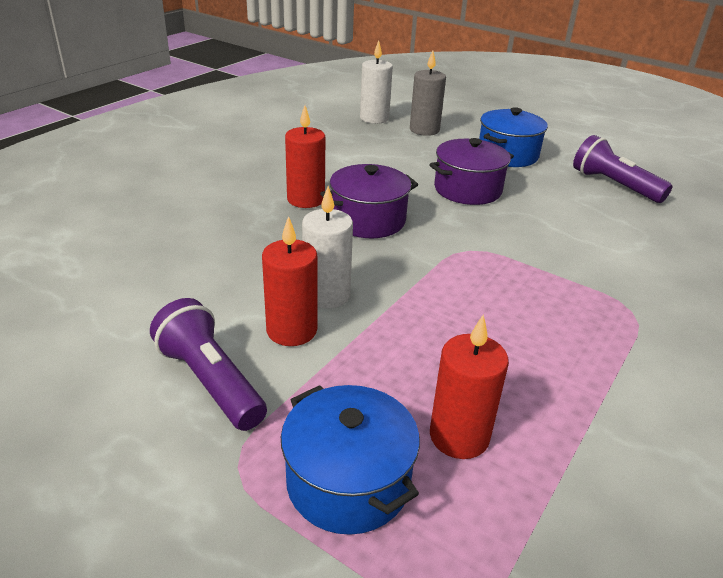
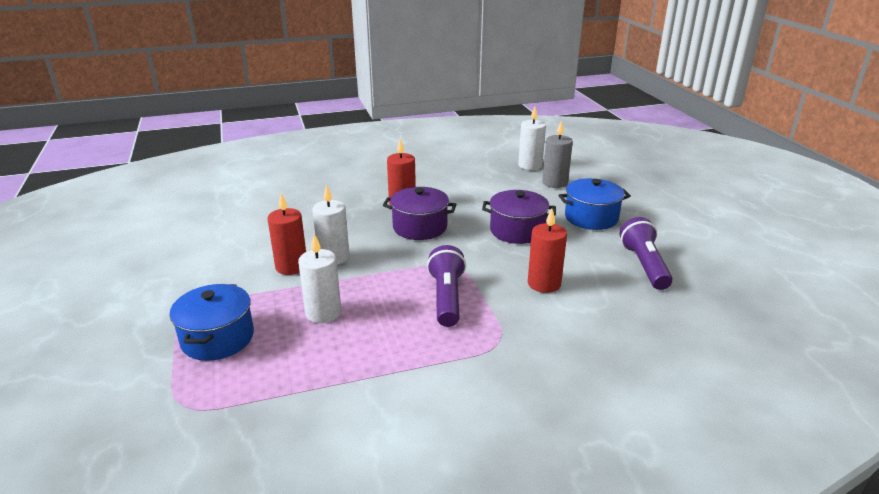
camera: 40 degrees right, 5 degrees down
(210, 381) = (226, 272): purple flashlight -> purple flashlight (446, 298)
(425, 370) = (323, 313): none -> white candle
(459, 436) = (291, 347): red candle -> red candle (544, 284)

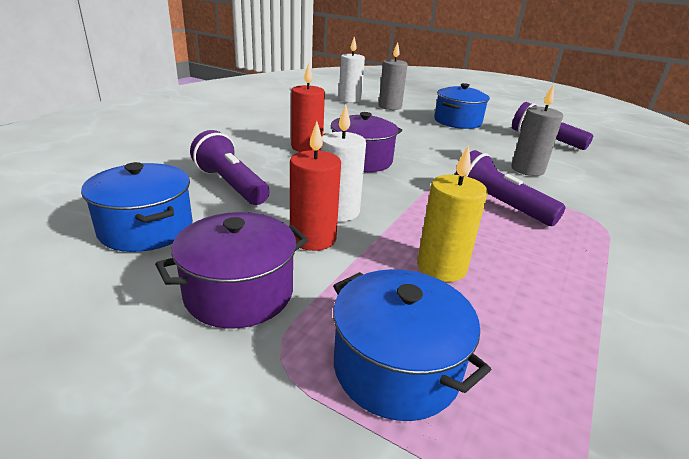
camera: 45 degrees left, 0 degrees up
(231, 228) = (146, 229): none -> blue pot
(307, 216) = (230, 185): none -> purple flashlight
(323, 313) = (441, 267): white candle -> yellow candle
(517, 230) = (434, 142): purple pot -> purple pot (239, 293)
(544, 284) = (527, 170): red candle -> grey candle

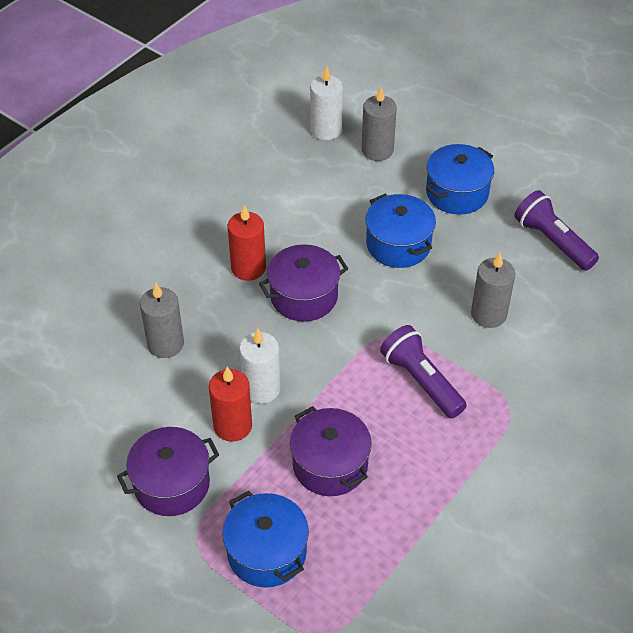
camera: 10 degrees right, 20 degrees up
(146, 229) = (98, 409): blue pot -> blue pot (398, 244)
(230, 185) = (165, 344): purple flashlight -> grey candle
(441, 267) = (330, 465): yellow candle -> purple pot

